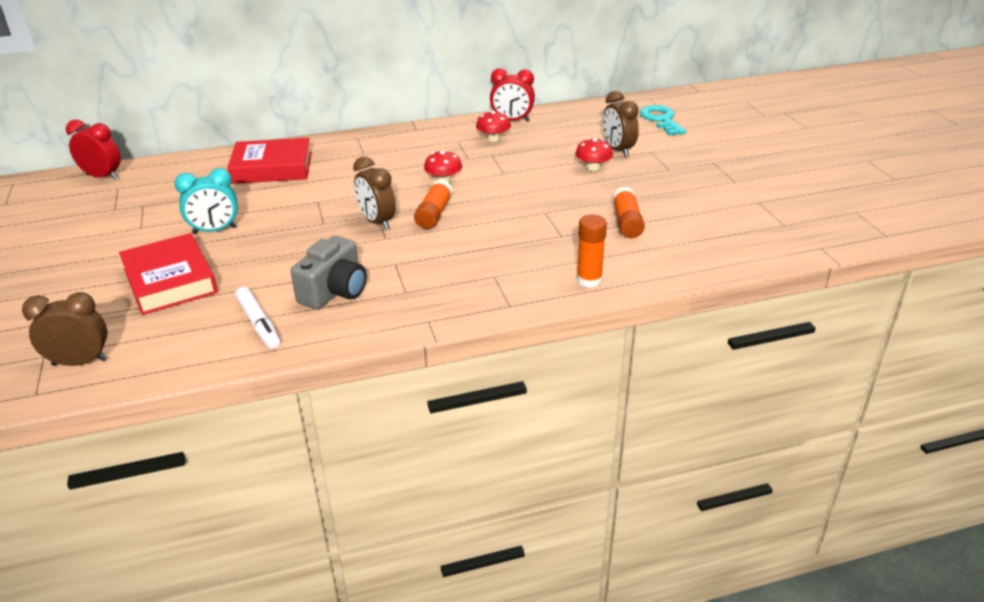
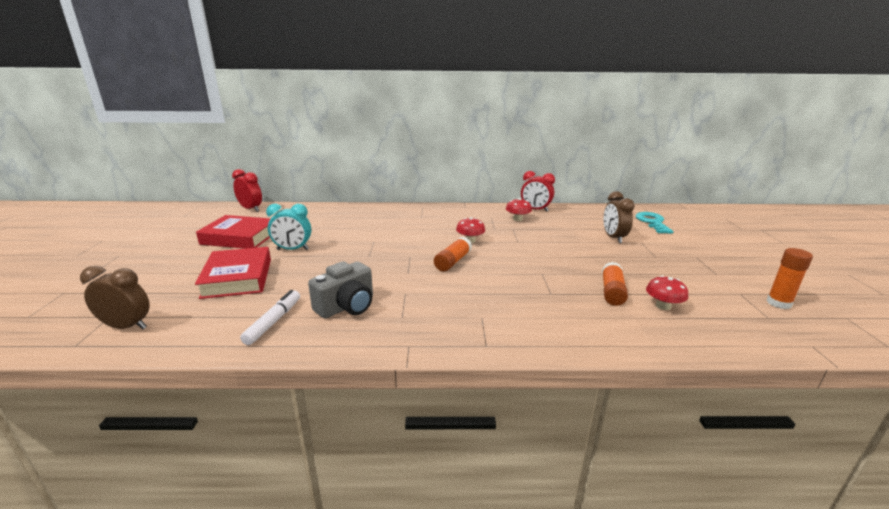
camera: 15 degrees right, 10 degrees down
(258, 324) = (274, 321): white marker -> white marker turned 150 degrees counterclockwise
(272, 168) = (356, 217): red book -> red book (240, 237)
(377, 222) = (407, 261): brown clock -> none
(589, 280) = (566, 336): orange glue stick -> orange glue stick (778, 303)
(593, 167) = (590, 247): red mushroom -> red mushroom (663, 306)

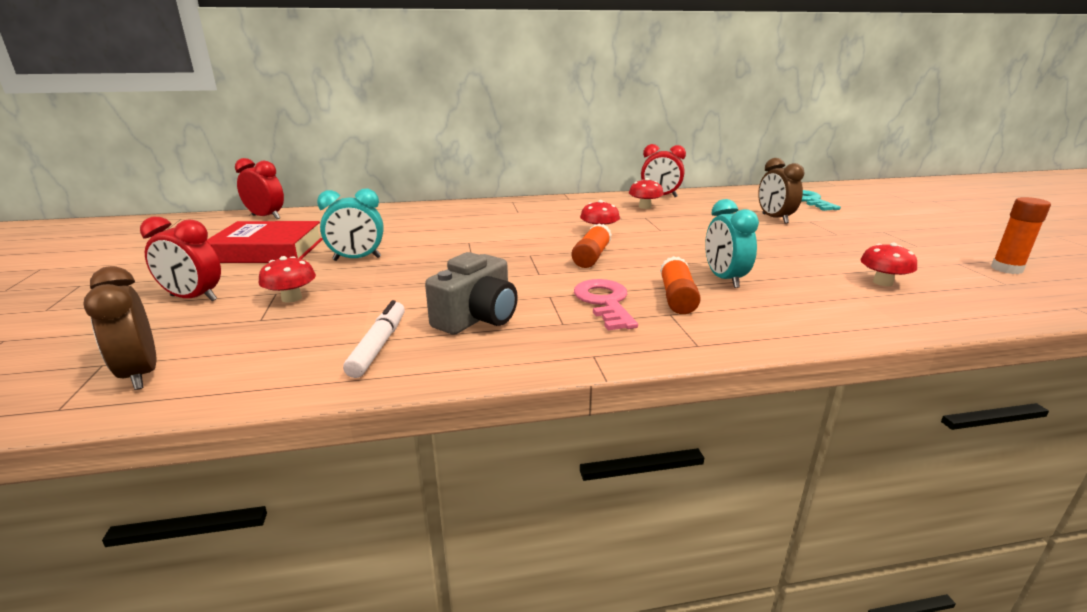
camera: 10 degrees left, 0 degrees up
(127, 326) = (140, 374): brown clock -> brown clock turned 120 degrees counterclockwise
(179, 272) = (193, 298): none -> red clock
(237, 278) = (291, 298): red book -> red mushroom
(440, 302) = (604, 302): none -> pink key
(539, 291) = (724, 279): none -> turquoise clock
(612, 292) = (813, 273): orange glue stick -> orange glue stick (677, 297)

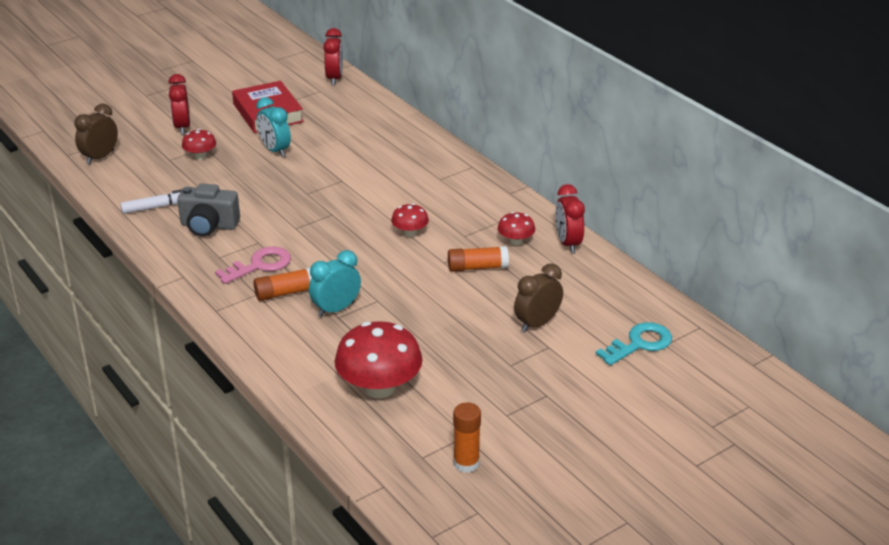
camera: 65 degrees right, 10 degrees up
(591, 256) = (346, 242): orange glue stick -> orange glue stick (477, 267)
(882, 282) = (379, 387): red mushroom -> red mushroom, size x1.99

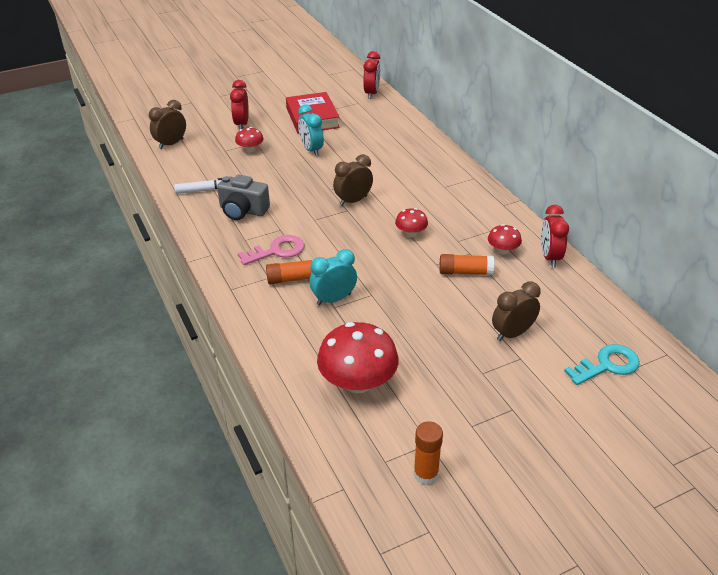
camera: 10 degrees right, 5 degrees up
(337, 203) = (353, 201): none -> brown clock

